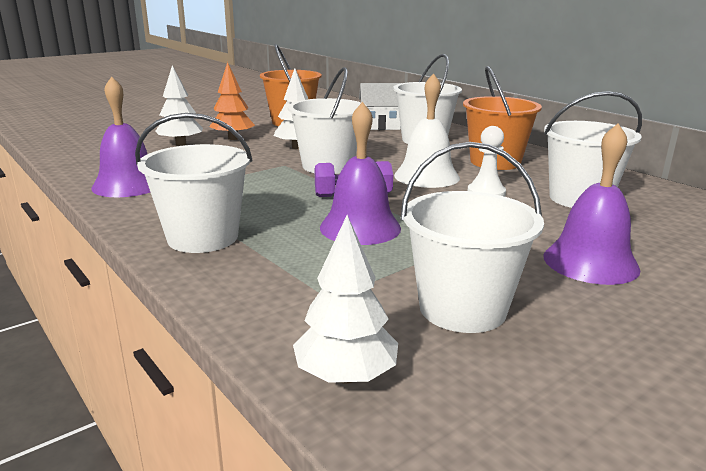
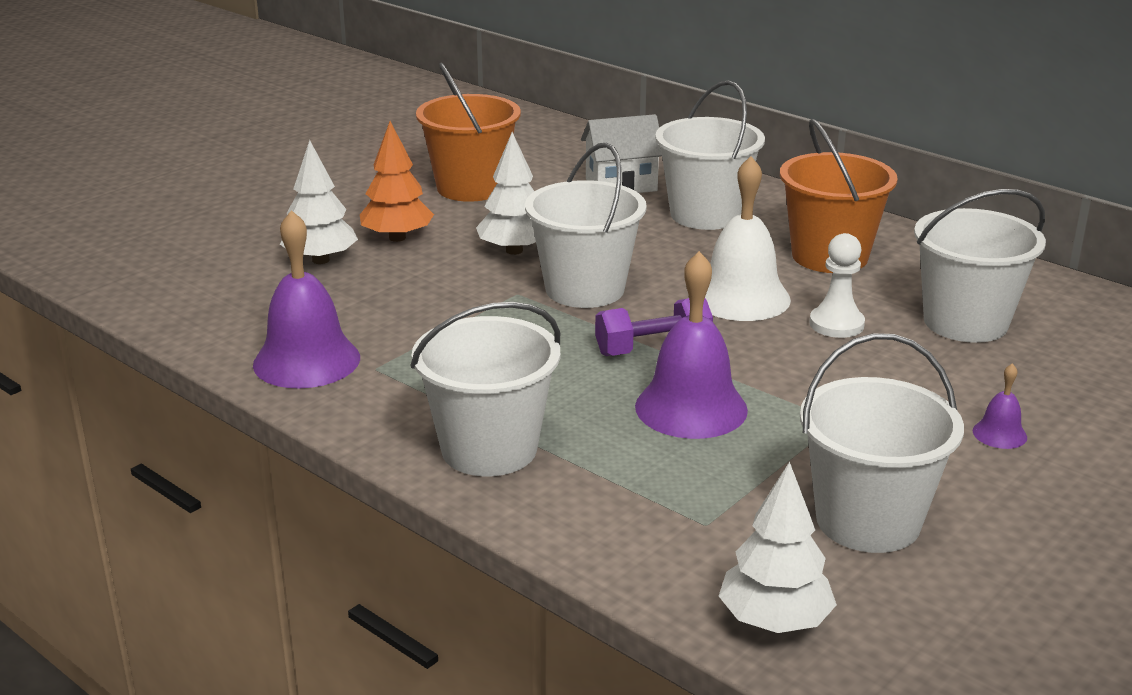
camera: 10 degrees left, 5 degrees up
(590, 262) = (999, 434): purple bell -> purple bell, size x0.46

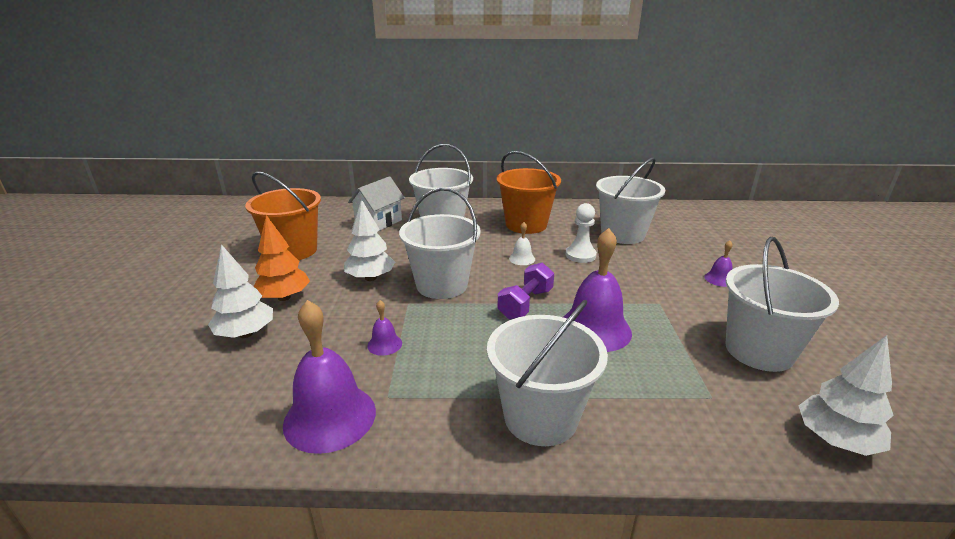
camera: 40 degrees left, 0 degrees up
(434, 323) = (384, 344): none -> purple bell
(741, 297) = (522, 258): white bell -> white bell, size x0.46

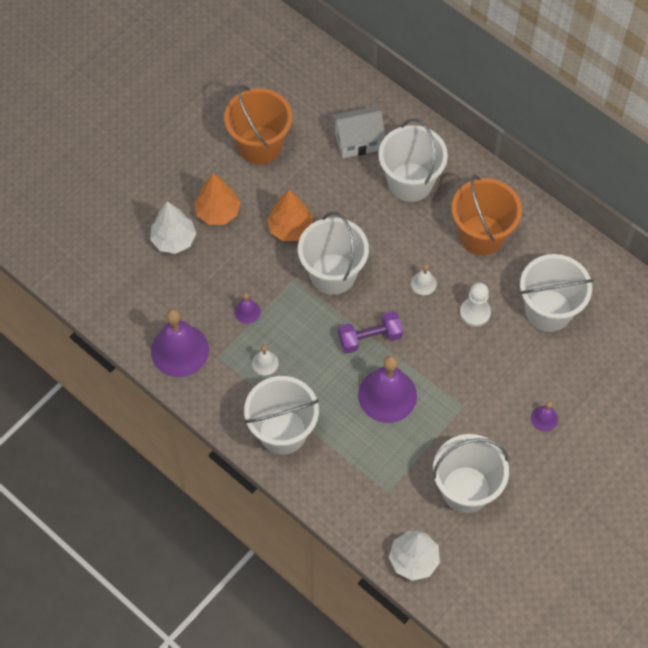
camera: 40 degrees right, 35 degrees up
(370, 278) = (290, 228): white tree -> orange tree
(449, 371) = (265, 363): none -> white bell

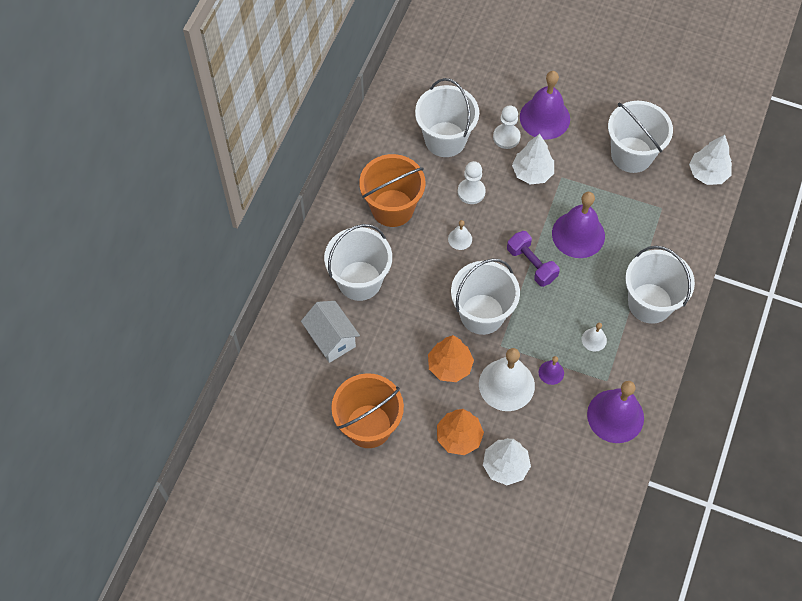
camera: 110 degrees left, 0 degrees up
(251, 269) = (506, 384): none -> white bell
(478, 379) = (532, 173): none -> white tree
(531, 370) = (506, 137): none -> white pawn
(544, 418) = (544, 118): purple bell -> purple bell, size x2.18

